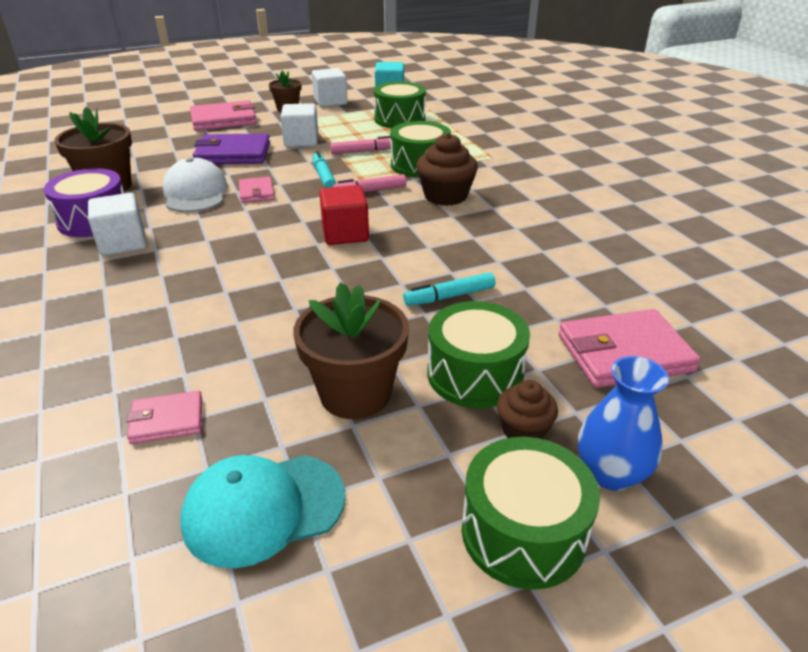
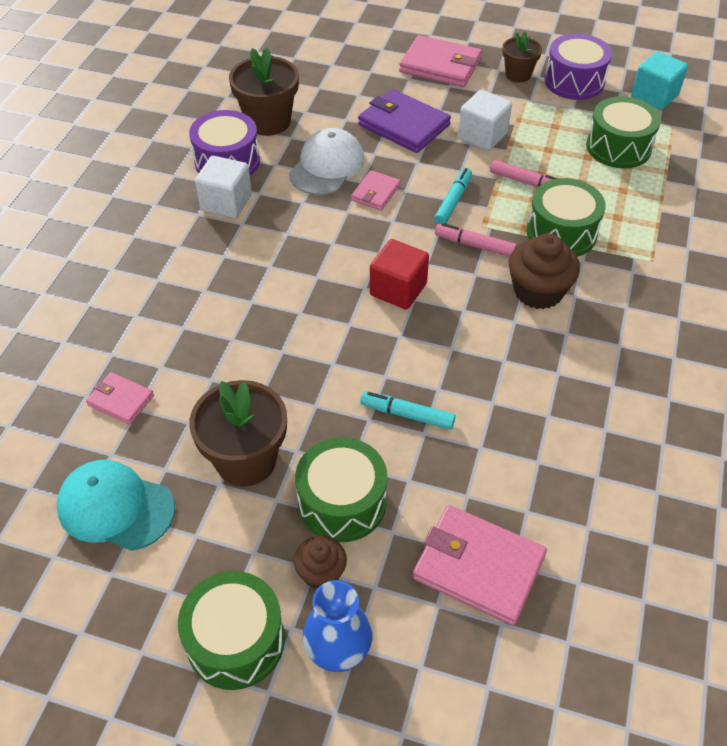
camera: 40 degrees right, 15 degrees up
(330, 102) = (574, 81): white cube -> purple drum

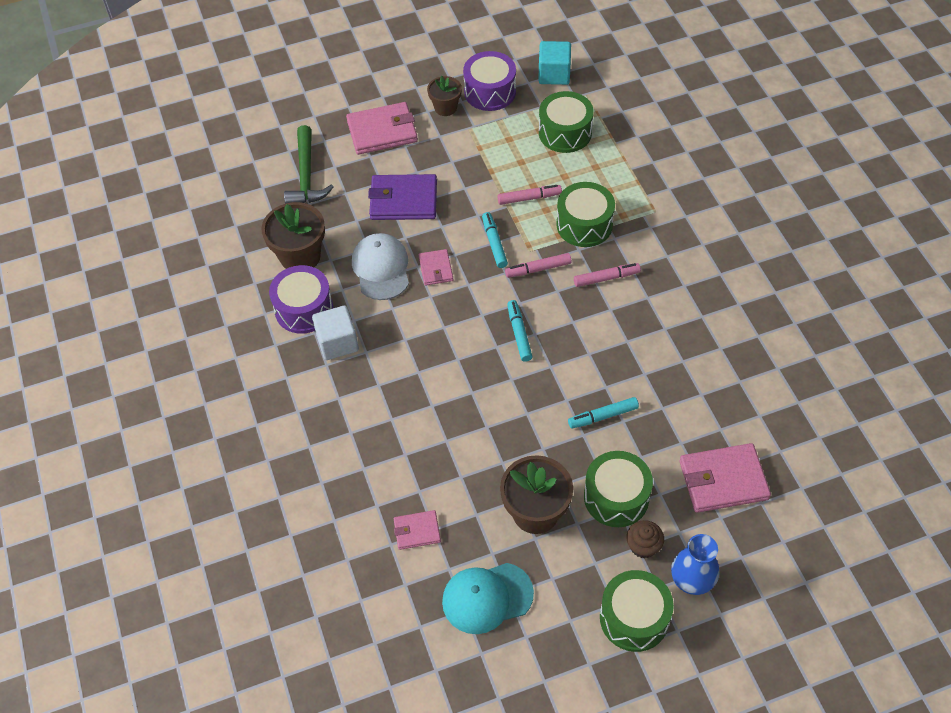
camera: 35 degrees left, 5 degrees up
(339, 67) = (306, 176): none -> green hammer
(398, 289) = (519, 334): red cube -> turquoise marker
(482, 136) = (467, 177): white cube -> none
(538, 291) = (606, 278): brown cupcake -> pink marker

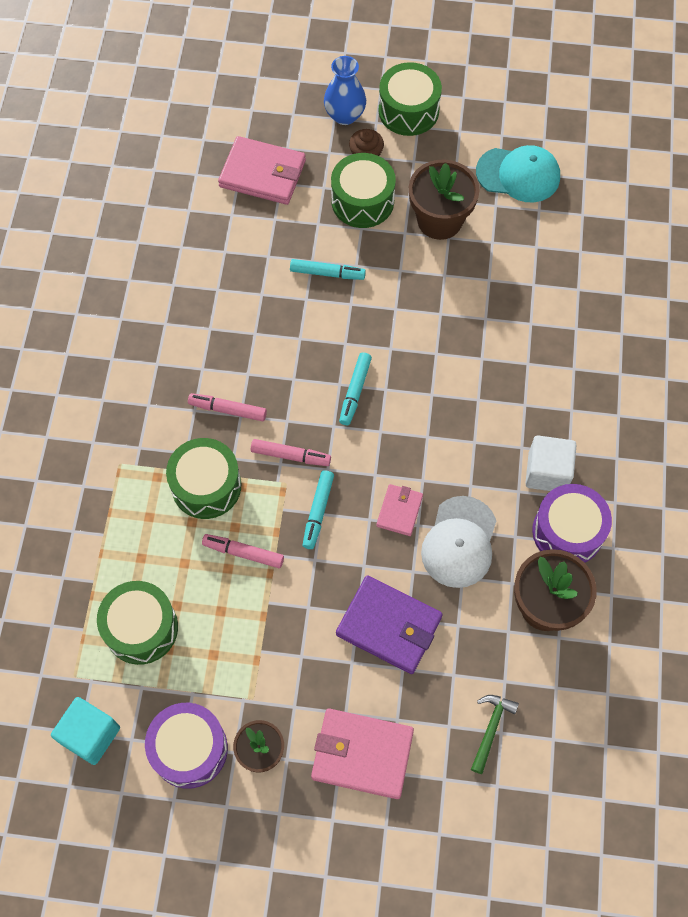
camera: 155 degrees left, 10 degrees up
(306, 176) = (491, 728): green hammer -> green hammer, size x0.59
(417, 531) = (552, 251): pink wallet -> none

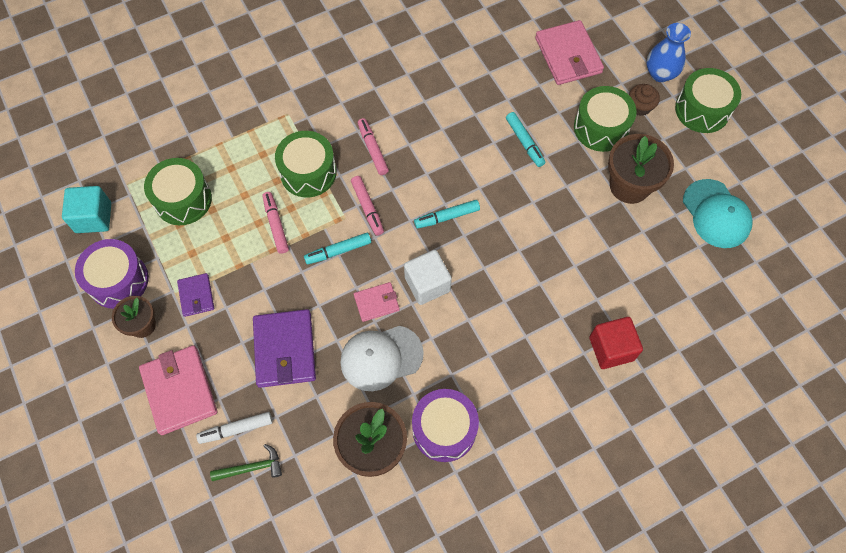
camera: 55 degrees right, 0 degrees up
(267, 678) = (196, 296): none -> purple wallet
(441, 721) = (236, 429): none -> white marker
(547, 472) = (482, 385): white cube -> white cube (427, 284)
(585, 344) = (611, 348): none -> red cube

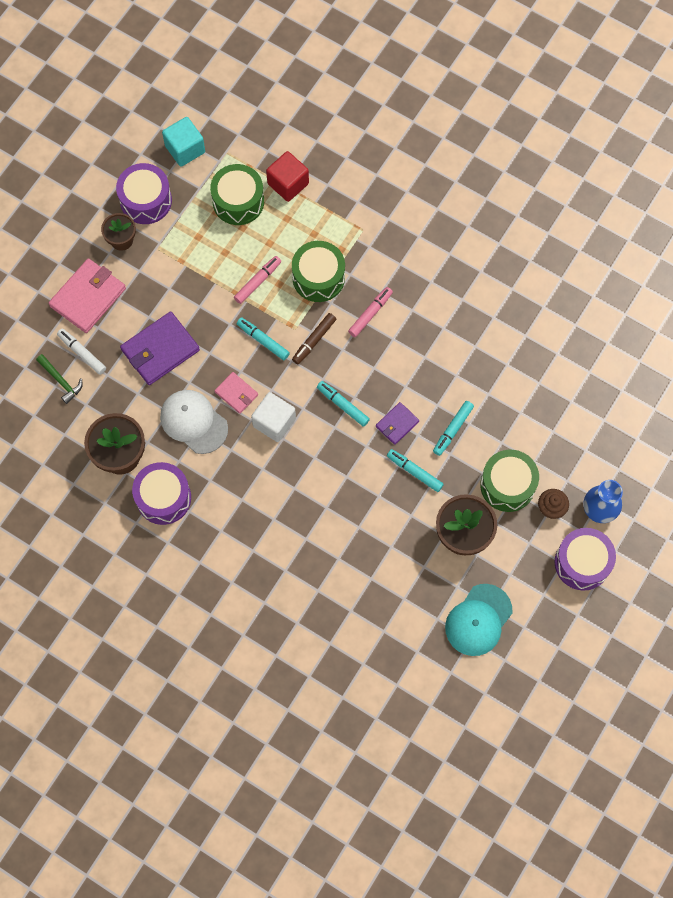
camera: 60 degrees right, 5 degrees up
(196, 296) = (166, 262): purple wallet -> purple wallet (397, 424)
(367, 208) = (314, 340): pink marker -> brown marker
(547, 192) = (414, 472): none -> turquoise marker
(568, 55) = (568, 421): pink wallet -> none
(611, 348) = (301, 590): red cube -> red cube (288, 184)
(702, 110) = (582, 563): green drum -> purple drum

